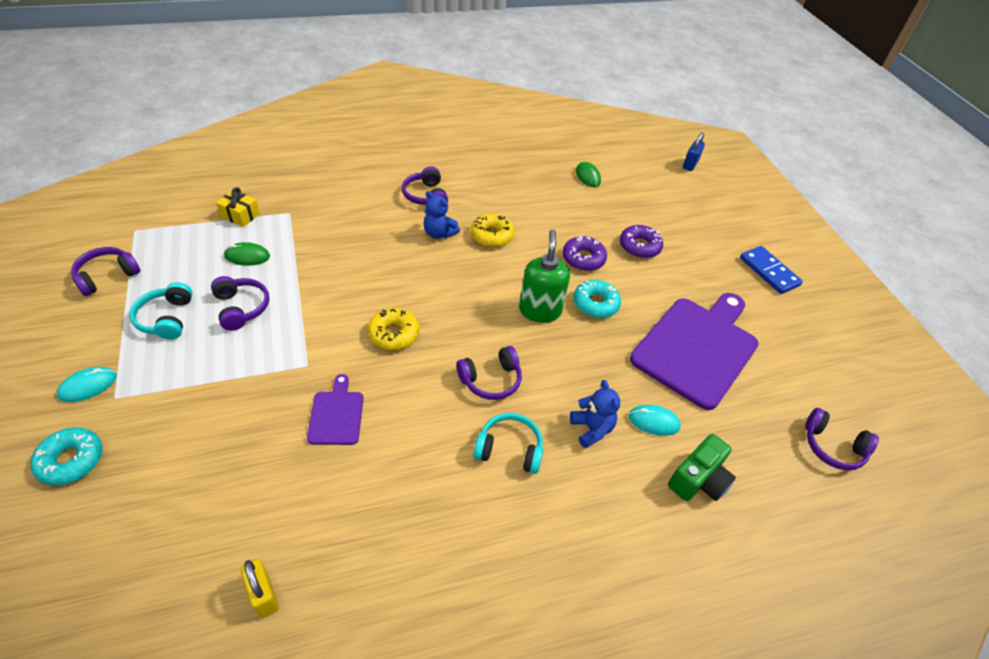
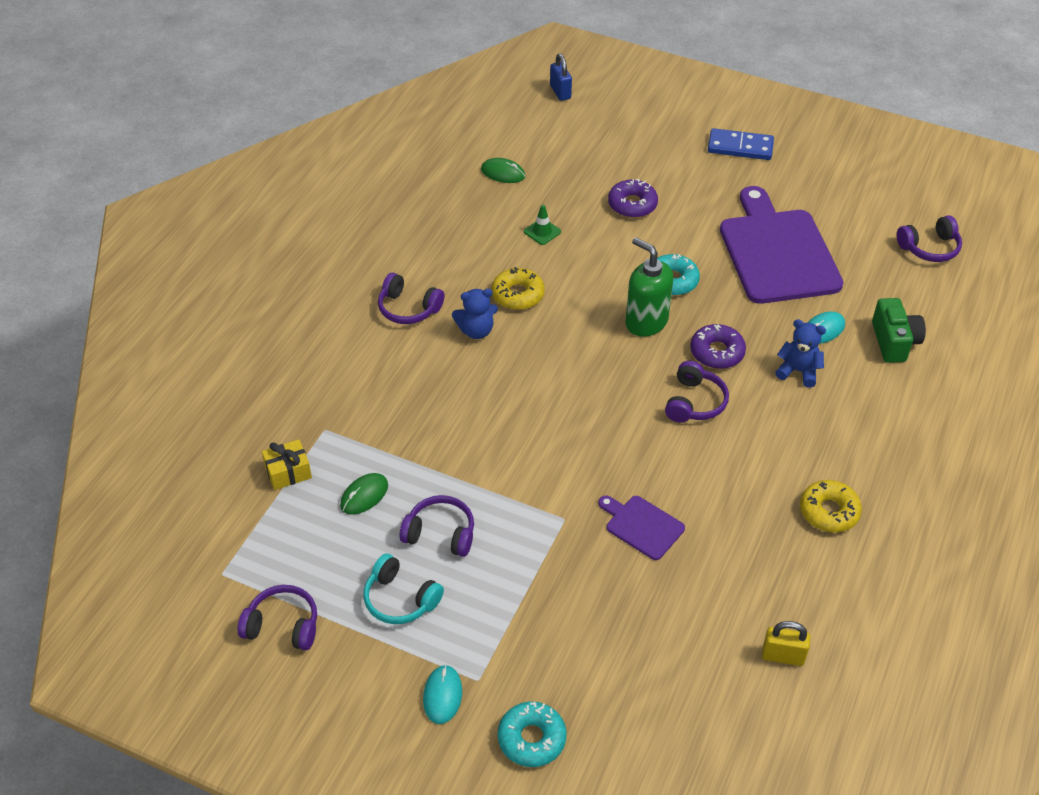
camera: 45 degrees left, 0 degrees up
(107, 276) = (283, 625): purple headphones -> purple headphones turned 105 degrees clockwise
(394, 334) = (581, 437): yellow donut -> yellow donut (829, 512)
(509, 449) = (774, 433): turquoise headphones -> none
(560, 218) = (542, 232): none -> green traffic cone
(583, 258) = (610, 252): purple donut -> purple donut (717, 352)

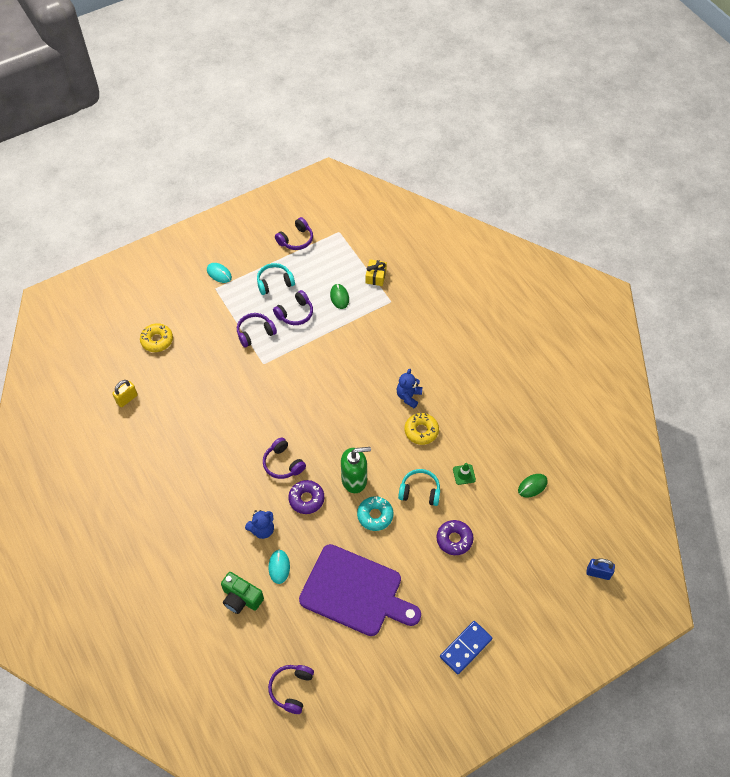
camera: 125 degrees right, 10 degrees up
(408, 308) = (448, 375): purple headphones -> purple headphones (255, 333)
(531, 739) = (175, 291): turquoise donut -> none
(602, 258) = (420, 491): none -> turquoise headphones
(642, 526) = (233, 391): purple cutting board -> none
(829, 512) = (173, 474): yellow donut -> yellow donut (157, 340)

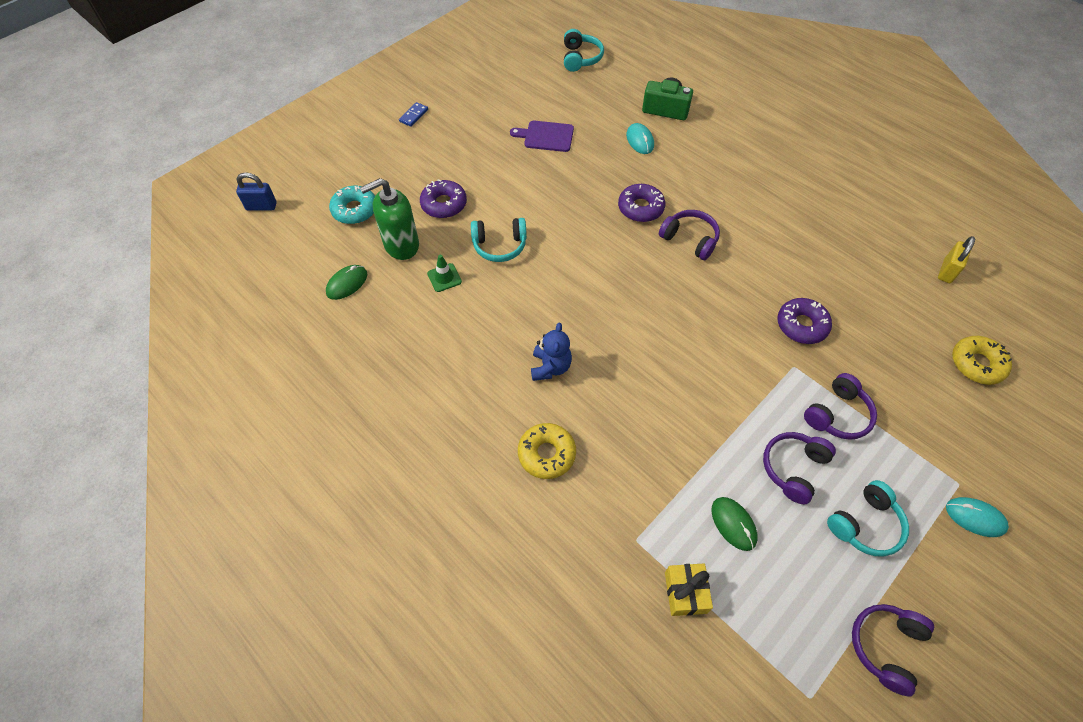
camera: 165 degrees right, 0 degrees up
(243, 386) = (801, 325): none -> purple donut
(262, 529) = (677, 168): blue teddy bear -> none
(291, 689) = (580, 58): purple headphones -> turquoise headphones
(354, 480) = (589, 241): green soap dispenser -> green soap dispenser (401, 245)
(355, 592) = (546, 136): purple cutting board -> purple cutting board, size x0.46
(375, 515) = (549, 208): turquoise donut -> turquoise donut (355, 210)
(421, 431) = (517, 320): yellow donut -> yellow donut (546, 454)
(466, 648) = (413, 115): blue domino -> blue domino, size x0.54

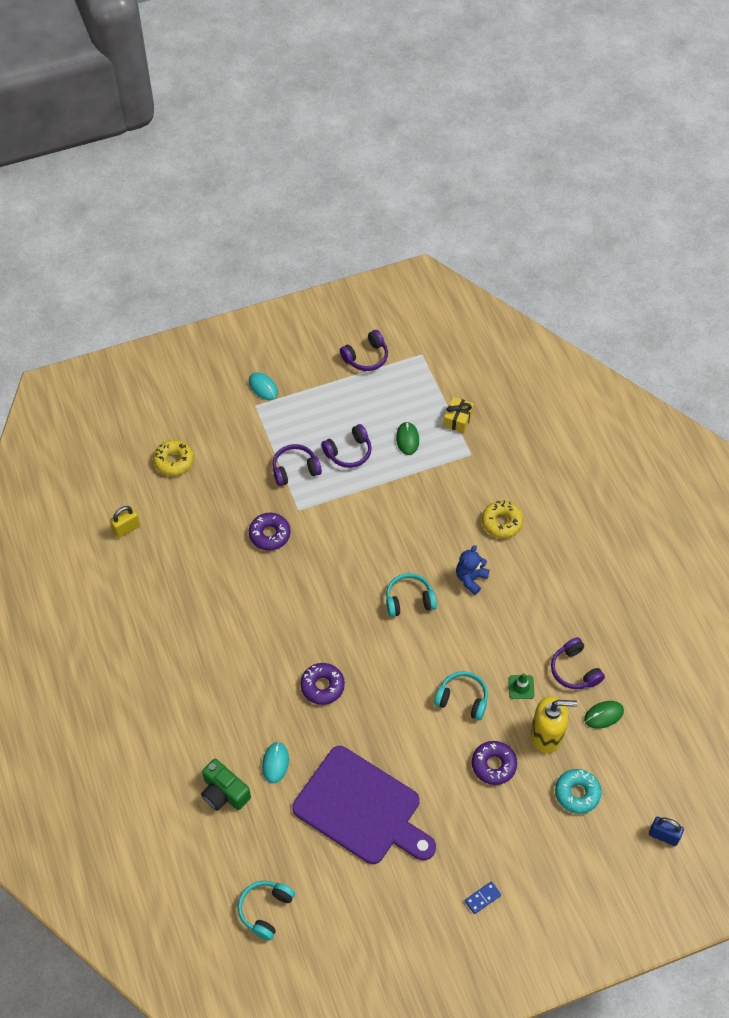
camera: 155 degrees left, 0 degrees up
(401, 245) = (547, 735): green soap dispenser -> yellow soap dispenser
(546, 136) = (362, 808): purple cutting board -> purple cutting board, size x2.16
(690, 239) = (301, 638): purple headphones -> purple headphones (574, 670)
(865, 525) = (330, 409): turquoise headphones -> turquoise headphones (409, 600)

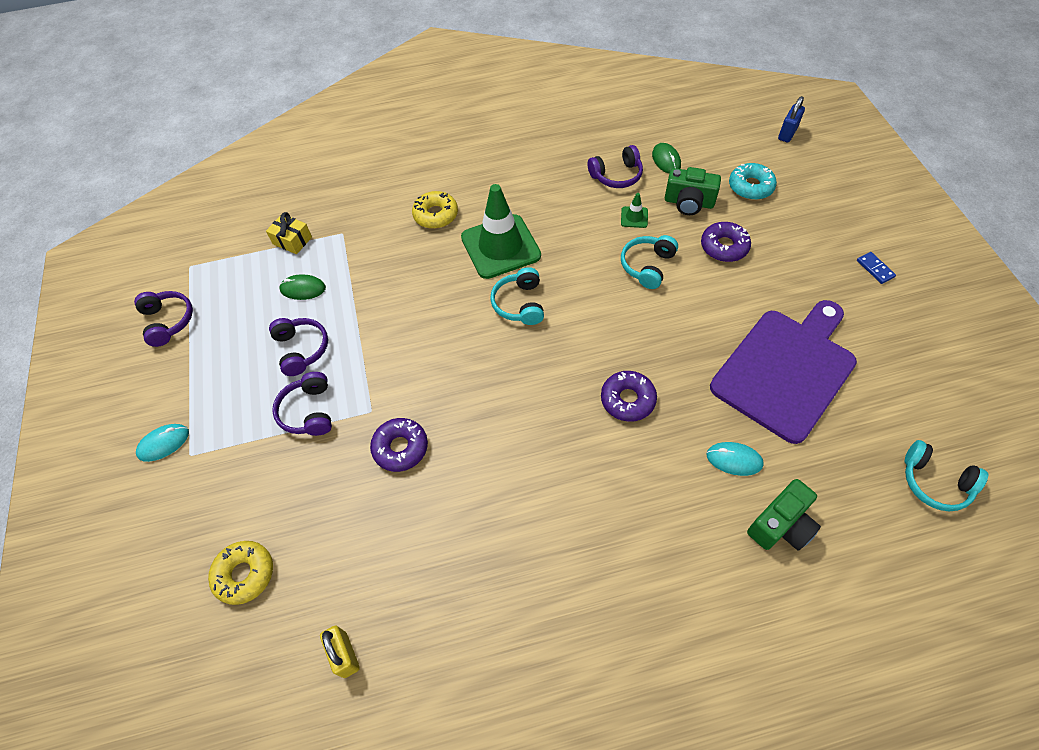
camera: 80 degrees left, 0 degrees up
(471, 579) = (500, 246): blue teddy bear -> green traffic cone
(547, 735) = (689, 203): yellow soap dispenser -> green camera

